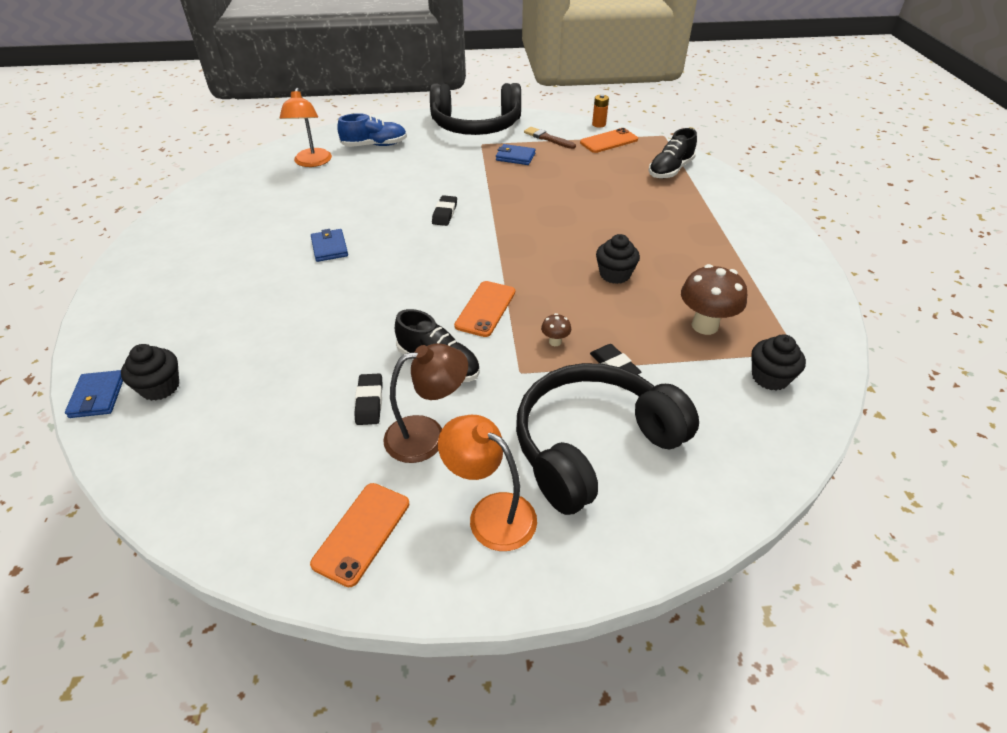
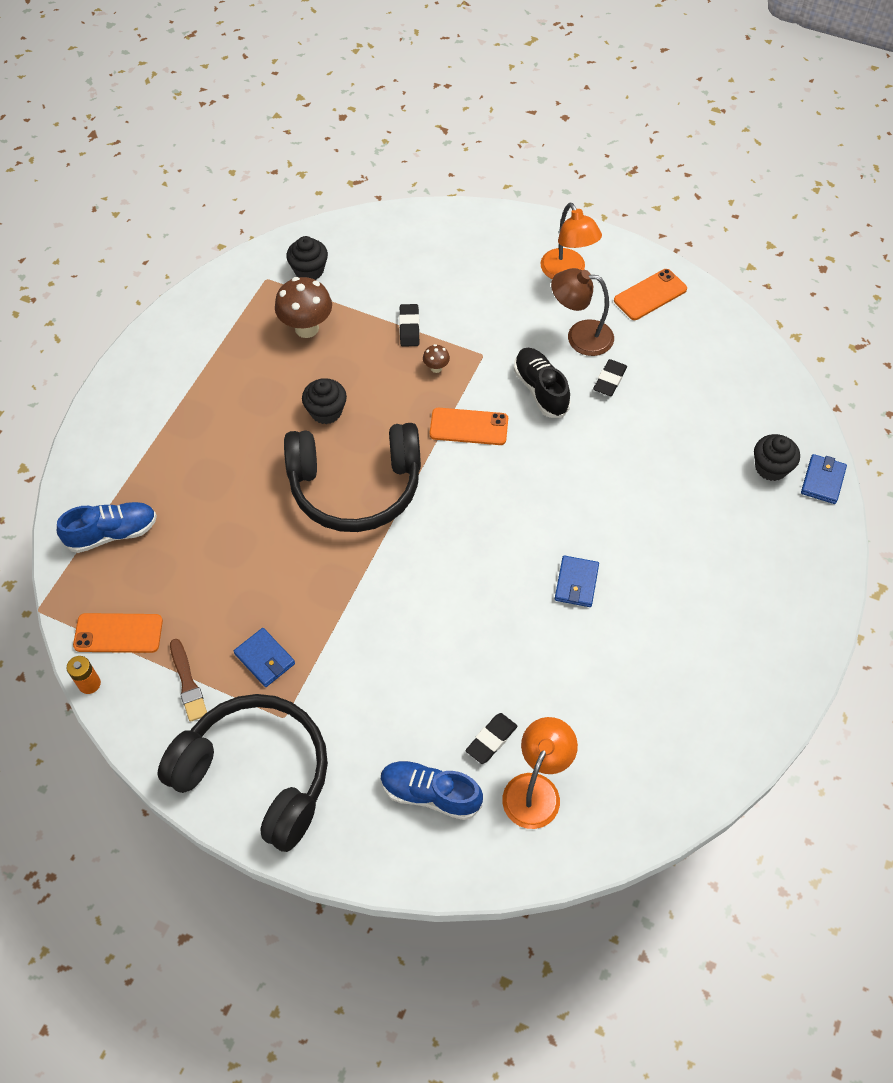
camera: 150 degrees left, 15 degrees up
(445, 213) = (425, 582): black eraser -> black eraser (491, 740)
(485, 309) = (469, 427): orange phone -> orange phone turned 45 degrees clockwise
(593, 446) = (474, 281): black headphones -> black headphones (355, 486)
(670, 170) = (112, 533): black shoe -> blue shoe

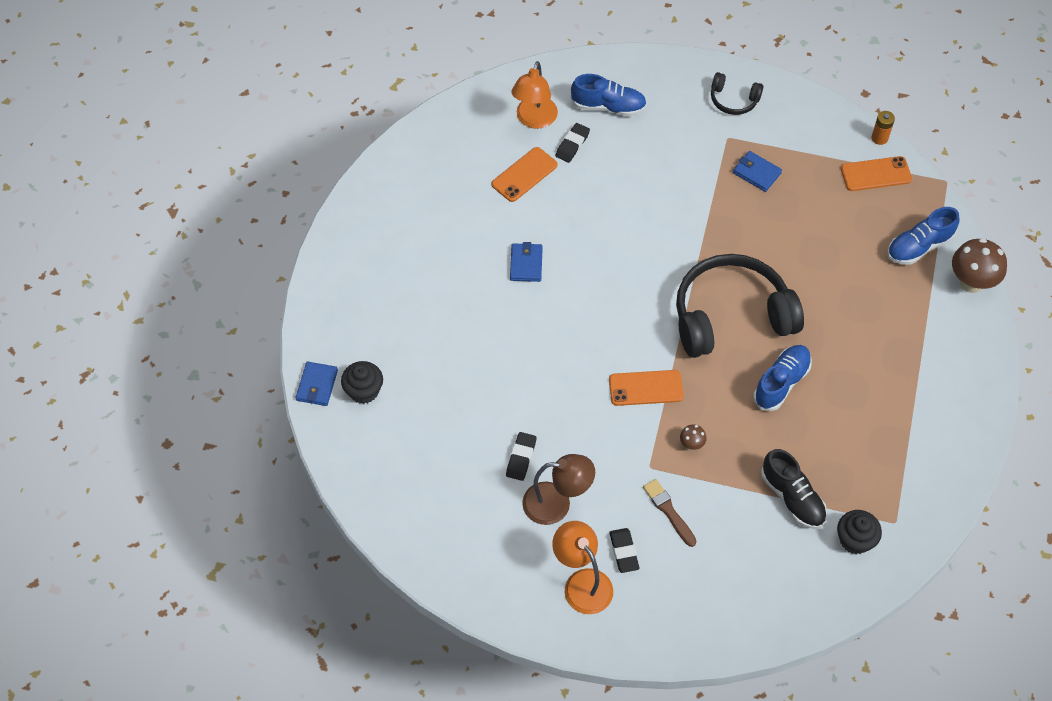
camera: 170 degrees right, 0 degrees up
(188, 683) = (807, 149): brown brush -> brown brush (668, 511)
(256, 775) = (733, 100): black headphones -> black headphones, size x0.46
(306, 328) = (831, 469): brown mushroom -> brown mushroom (971, 283)
(326, 411) = (781, 383): black cupcake -> blue shoe
(409, 328) = (730, 486): black eraser -> black eraser (624, 552)
(540, 390) = (586, 437): black shoe -> black shoe (792, 497)
(650, 295) = (490, 567): orange phone -> orange phone (524, 175)

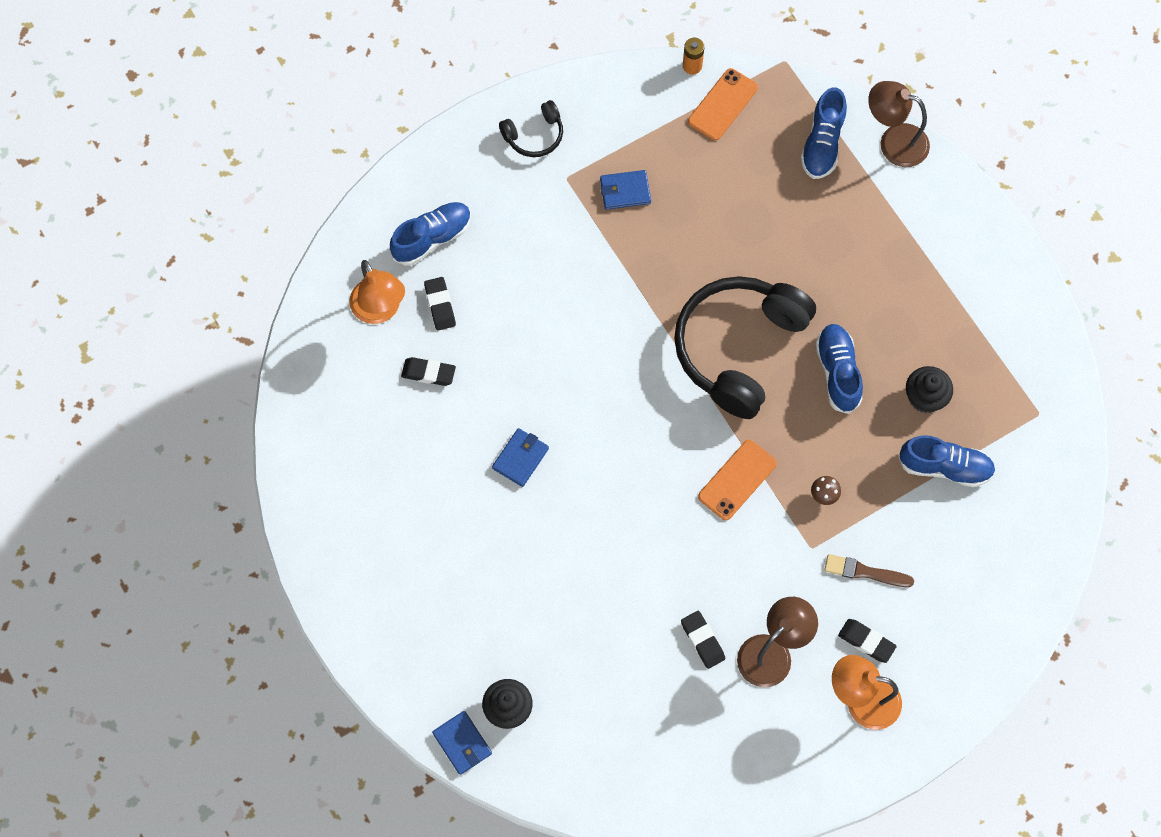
camera: 45 degrees left, 10 degrees up
(524, 175) = (428, 373): orange phone -> black eraser
(526, 264) = (520, 458): blue wallet -> blue wallet turned 75 degrees clockwise
(792, 497) = (945, 467): black shoe -> blue shoe
(855, 540) = (1025, 458): black cupcake -> black cupcake (925, 397)
(971, 283) = (894, 142): brown mushroom -> brown lamp

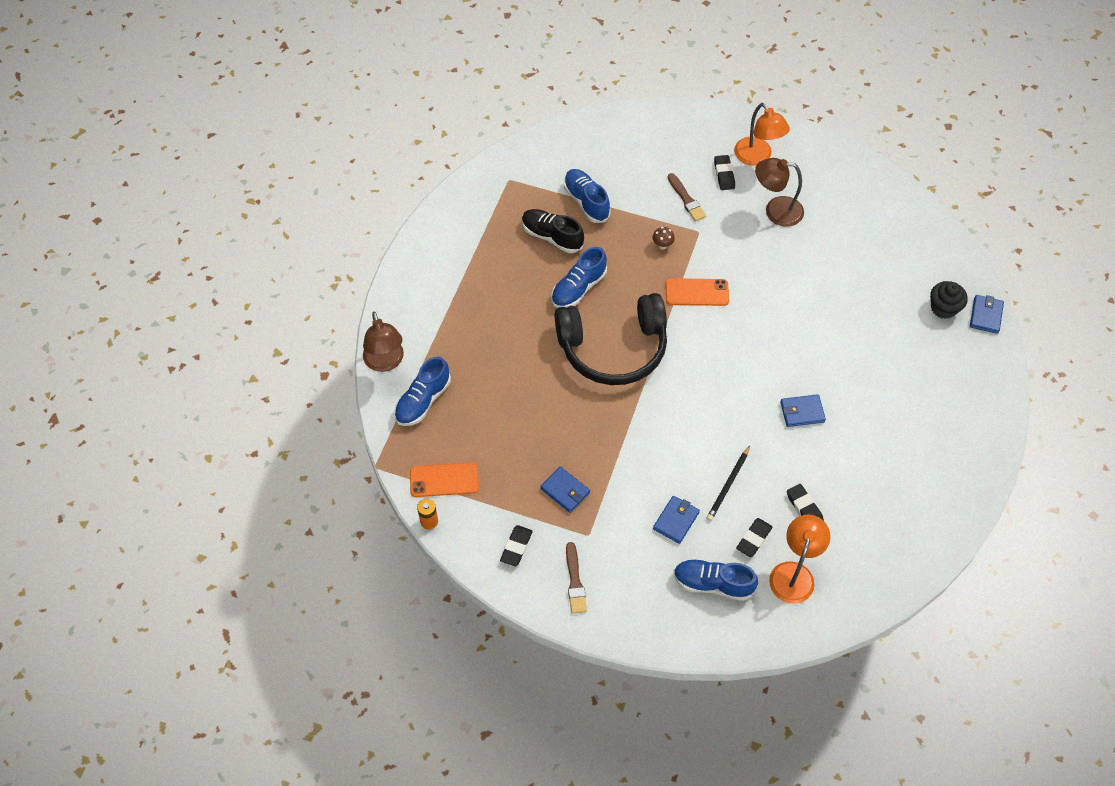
camera: 130 degrees left, 10 degrees down
(508, 328) = (728, 485): none -> black pencil
(515, 257) = (676, 520): none -> blue wallet
(534, 135) = (575, 581): black headphones -> brown brush
(702, 640) = (805, 245): black eraser -> black eraser (516, 547)
(822, 144) = (423, 401): blue shoe -> blue shoe turned 150 degrees clockwise
(925, 397) = (552, 237): black cupcake -> black shoe

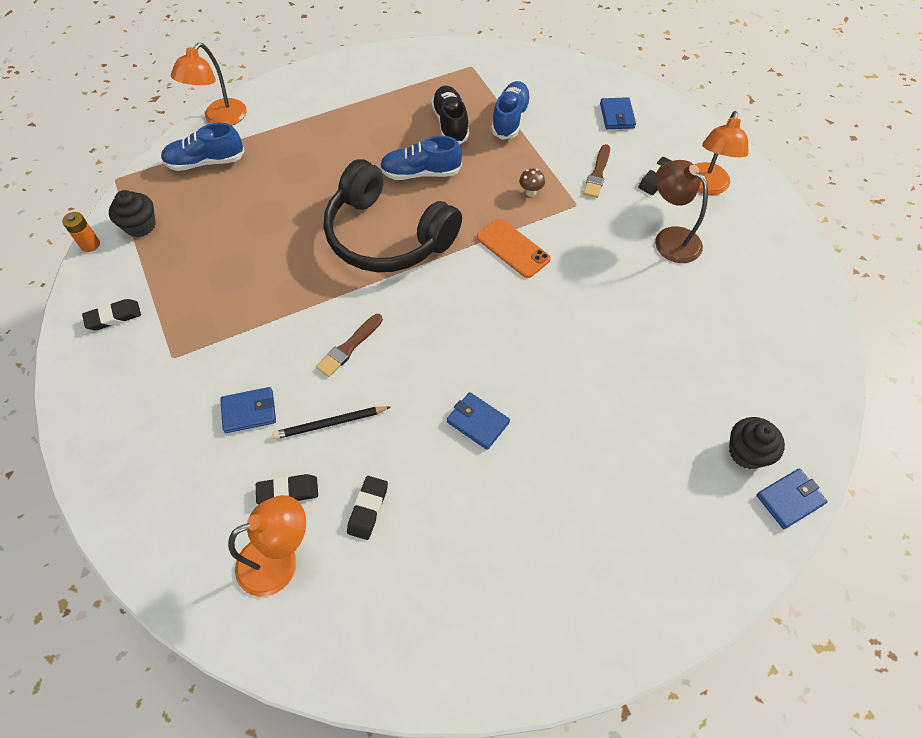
camera: 45 degrees right, 0 degrees up
(385, 362) = (220, 119): brown lamp -> orange lamp
(444, 480) = (140, 226): orange phone -> black cupcake
(565, 491) = (204, 308): blue wallet -> blue wallet (617, 116)
(575, 581) = (112, 383): brown brush -> brown brush (349, 347)
(713, 584) = (203, 495): blue shoe -> none

